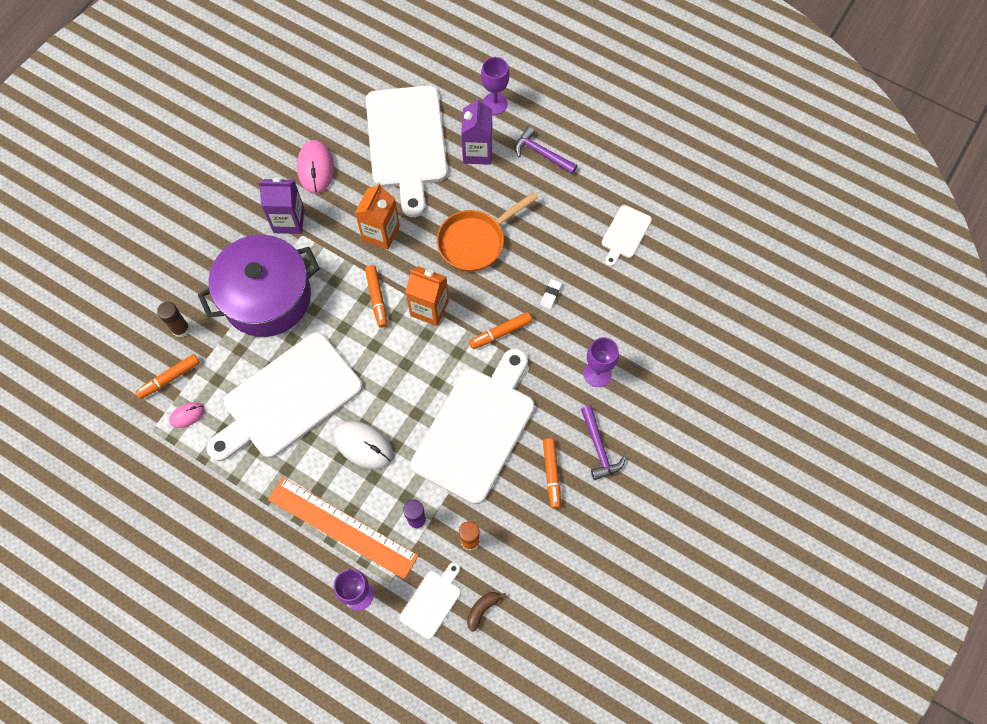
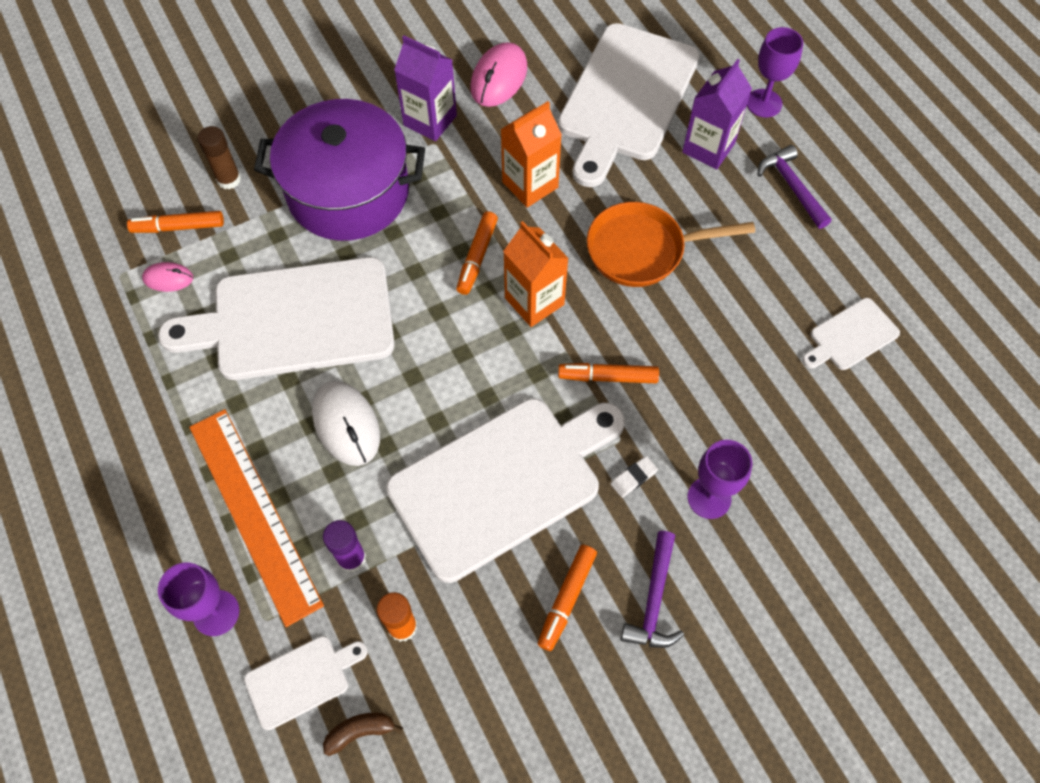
camera: 30 degrees right, 5 degrees down
(550, 295) = (703, 363): white eraser -> white eraser (633, 478)

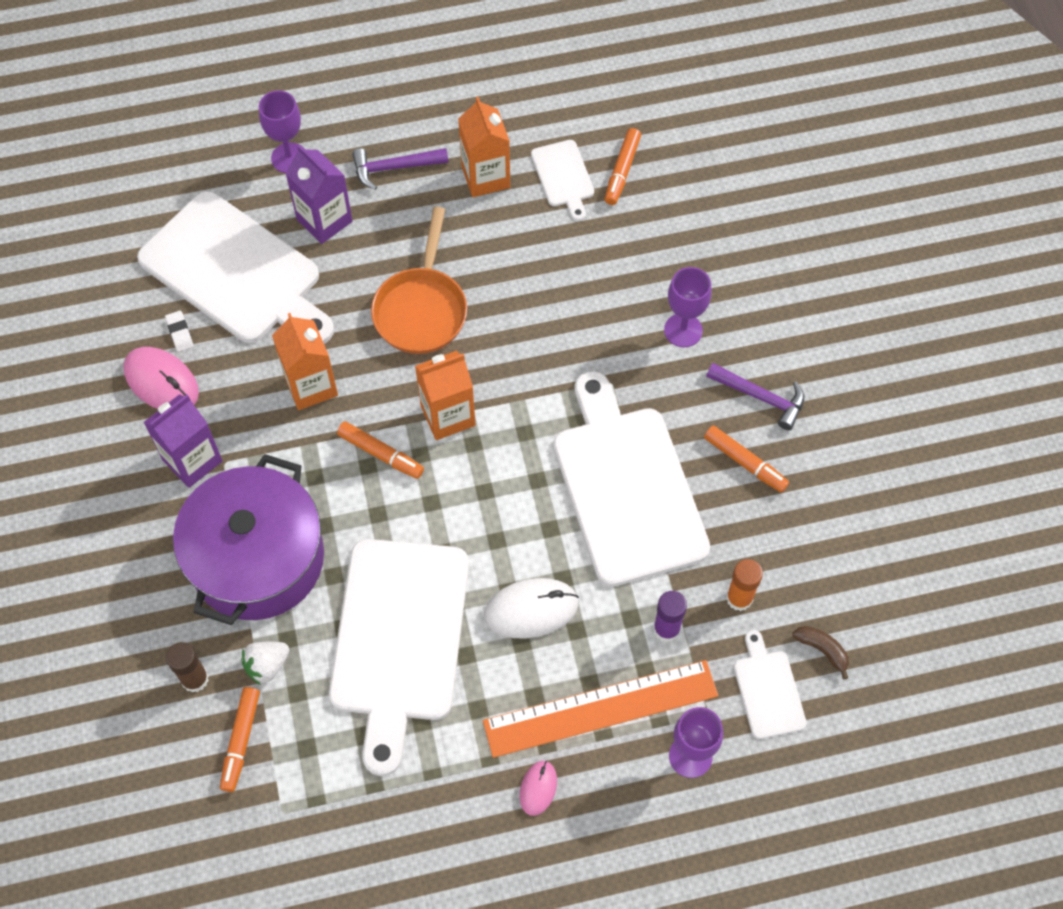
camera: 75 degrees left, 0 degrees up
(168, 278) = (305, 759): pink mouse -> pink mouse (538, 788)
(250, 227) = (267, 665): none -> white strawberry
(360, 732) = (822, 650): brown banana -> brown banana turned 135 degrees clockwise
(608, 377) = (547, 375): orange marker -> orange marker (622, 171)
(633, 478) = (650, 382): white eraser -> white eraser (180, 333)
(817, 266) = (485, 177): none -> orange carton

